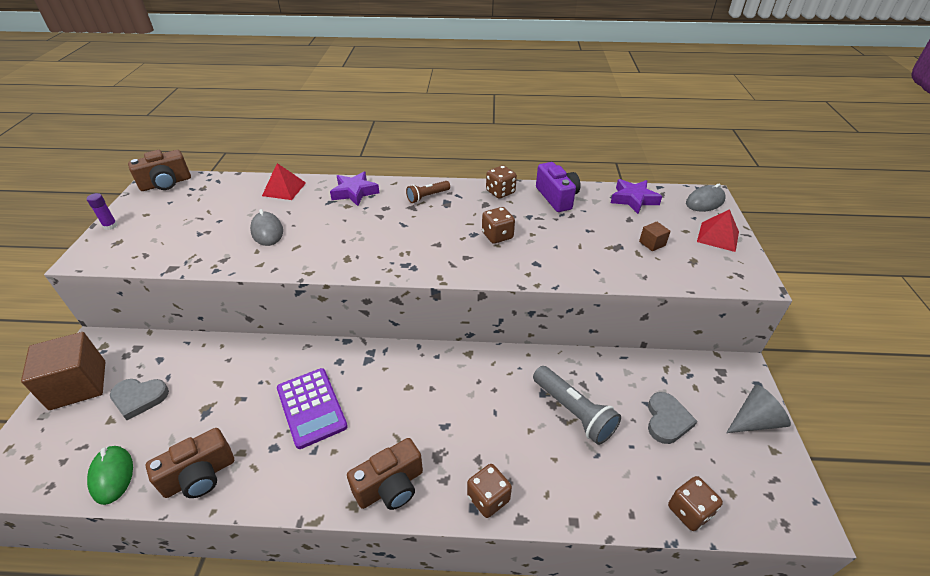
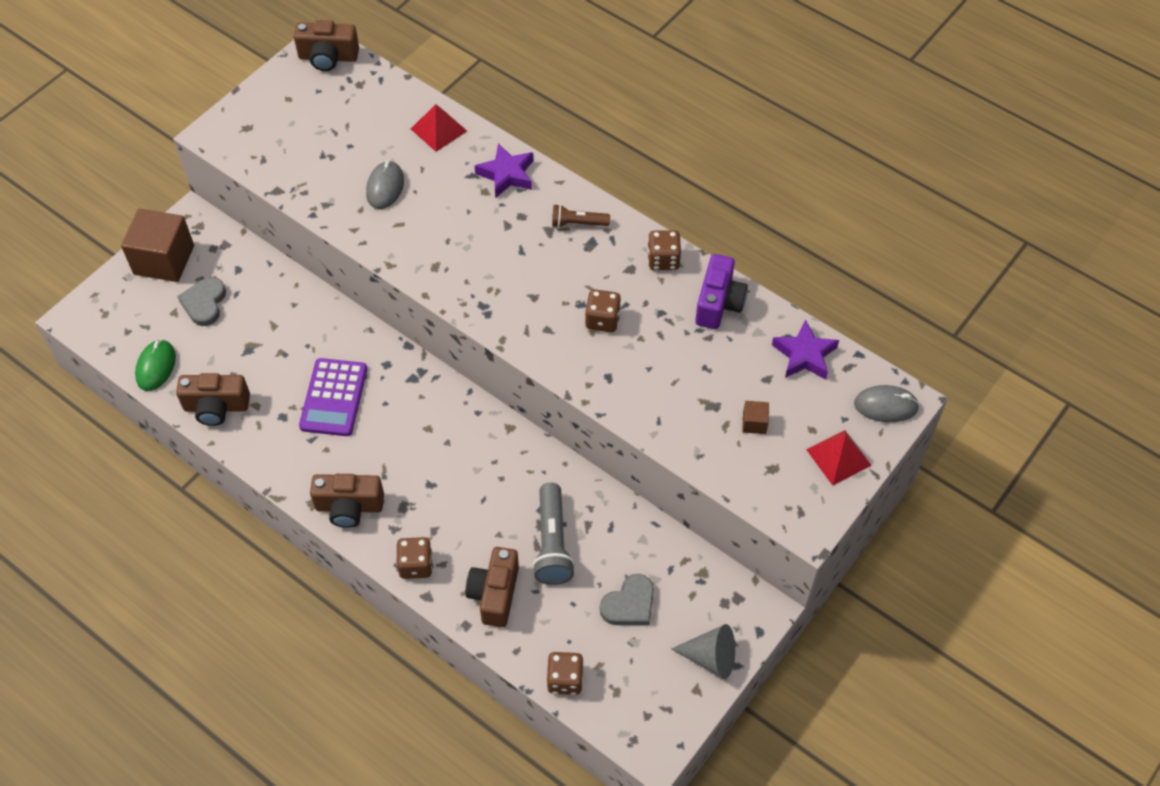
camera: 35 degrees right, 15 degrees up
(110, 226) = (250, 100): purple glue stick -> none
(139, 398) = (204, 303): grey heart -> grey heart turned 60 degrees clockwise
(571, 478) = (495, 594): none -> brown camera

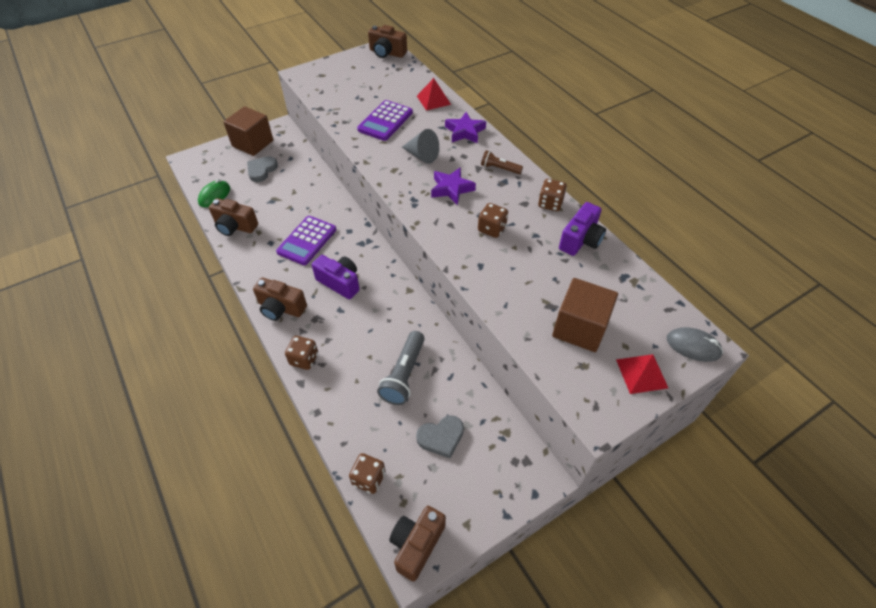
camera: 20 degrees right, 5 degrees down
(385, 187) = (385, 121): grey mouse -> purple calculator
(411, 446) = (340, 282): none -> purple camera
(495, 594) = (347, 397): brown camera -> brown camera (416, 544)
(710, 657) = (488, 501): grey cone -> grey cone (422, 155)
(754, 423) = (579, 328): brown cube -> brown cube, size x2.34
(804, 355) = (636, 291): purple star -> purple star (451, 189)

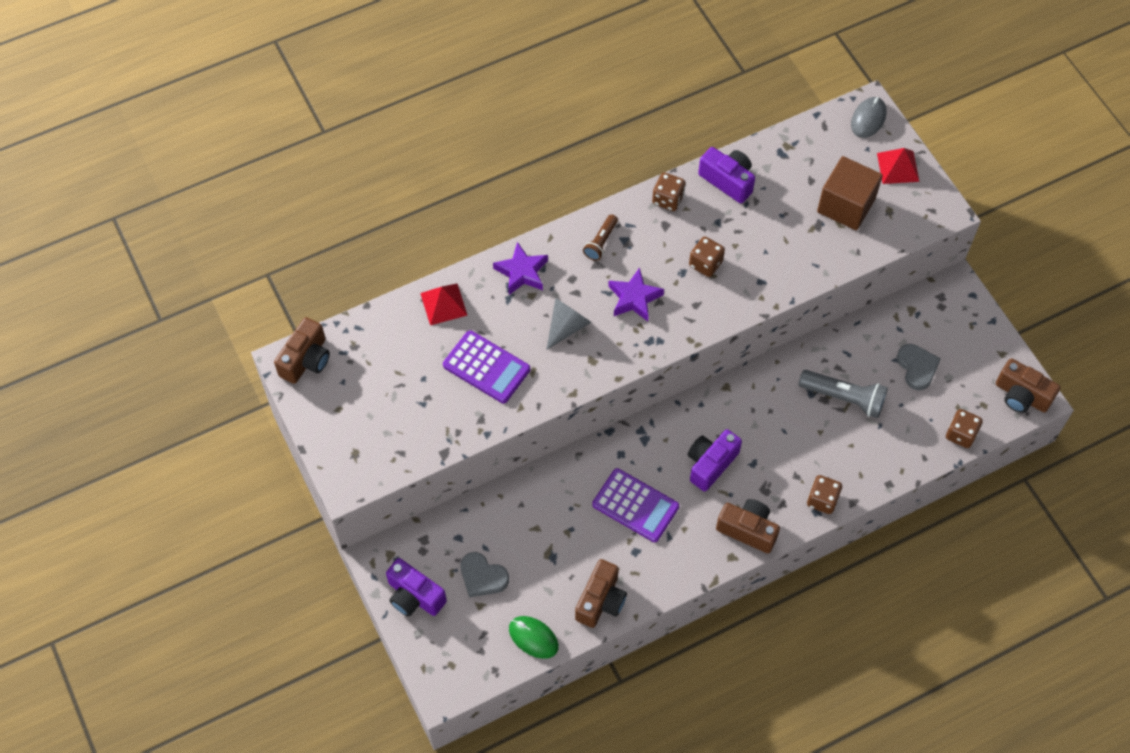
camera: 85 degrees left, 10 degrees up
(253, 143) = (414, 596): brown cube -> purple camera
(281, 308) = (748, 530): brown camera -> brown camera turned 90 degrees counterclockwise

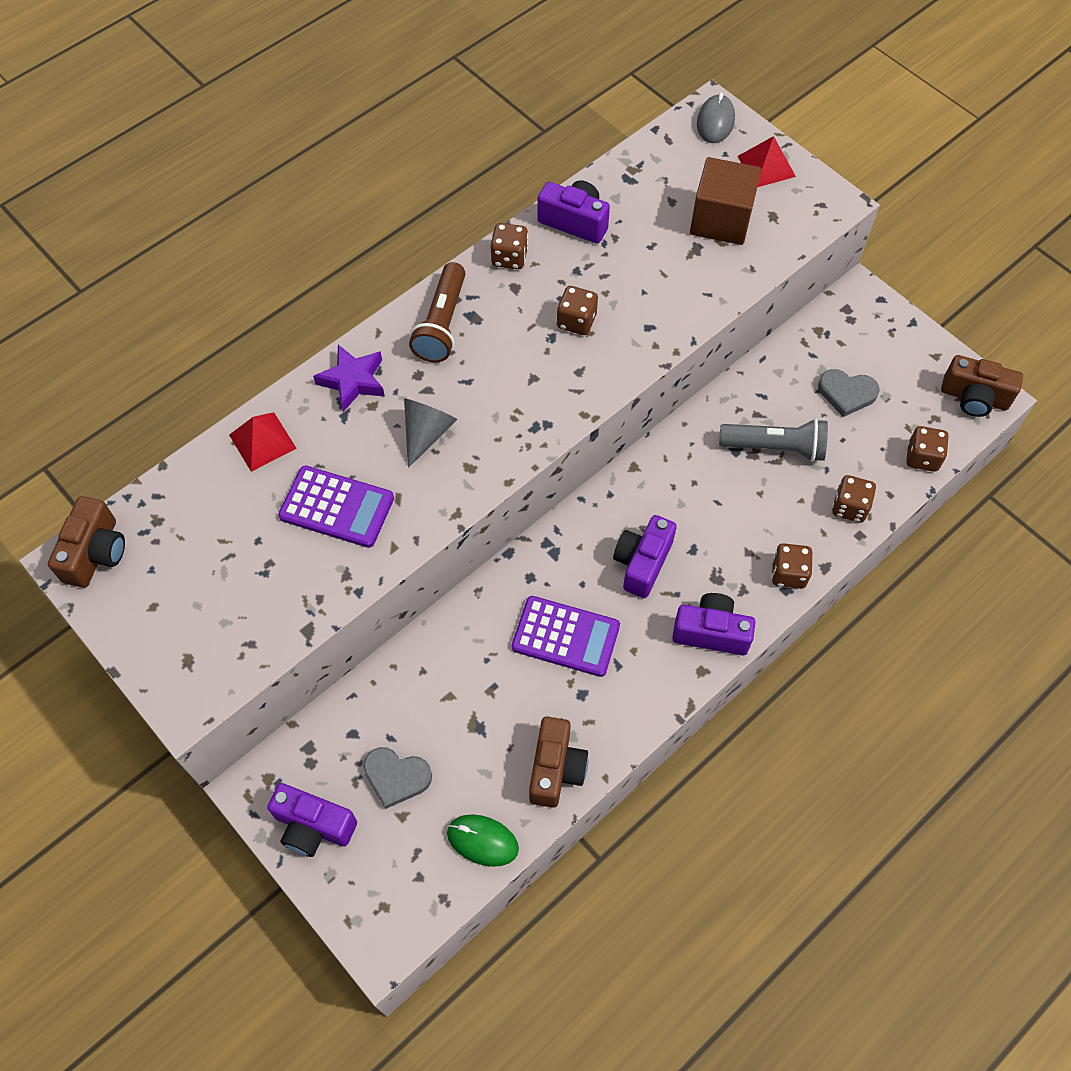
camera: 15 degrees left, 0 degrees up
(601, 242) = (442, 324): brown flashlight -> brown flashlight, size x1.68
(634, 298) = (501, 380): purple star -> none
(748, 530) = (711, 632): brown camera -> purple camera
(888, 460) = (849, 507): none -> brown dice
(917, 367) = (846, 393): grey heart -> grey heart turned 135 degrees clockwise

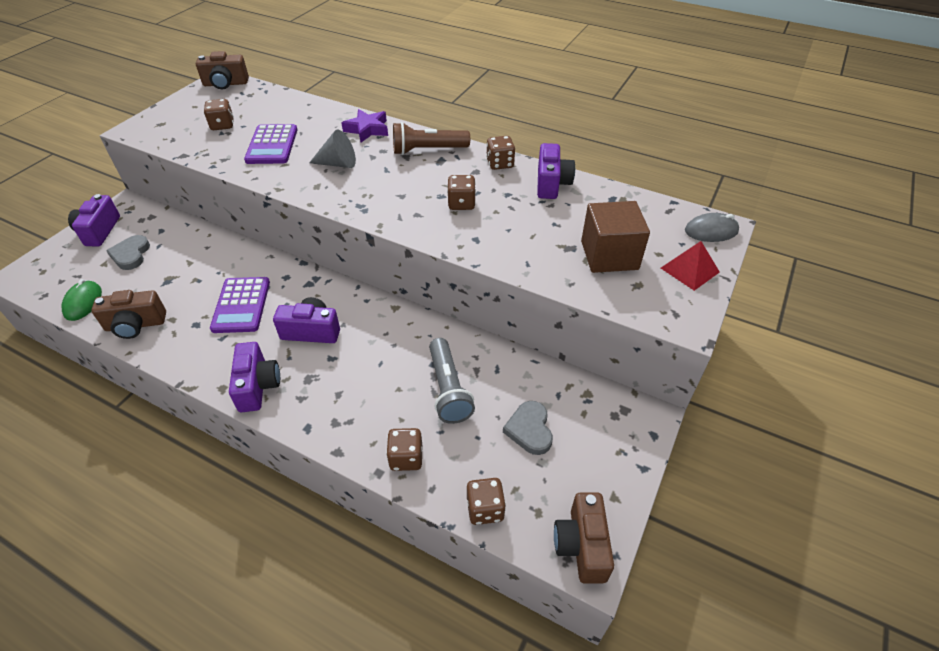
camera: 70 degrees right, 15 degrees down
(262, 441) = (312, 111): red pyramid -> none
(788, 573) = (324, 426): brown dice -> brown dice (222, 125)

